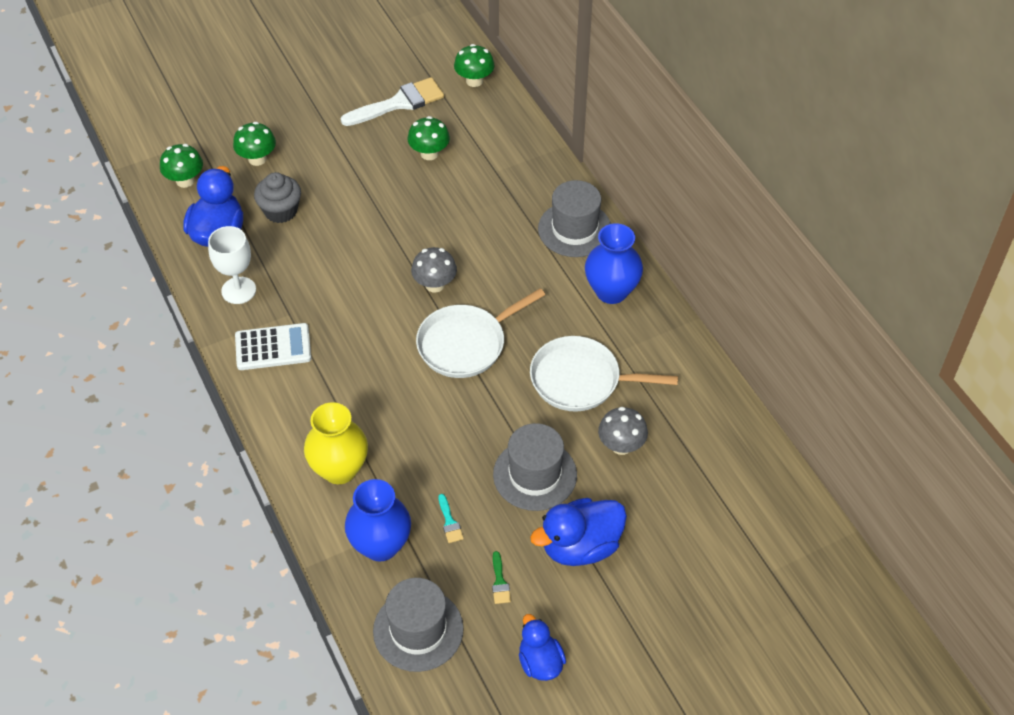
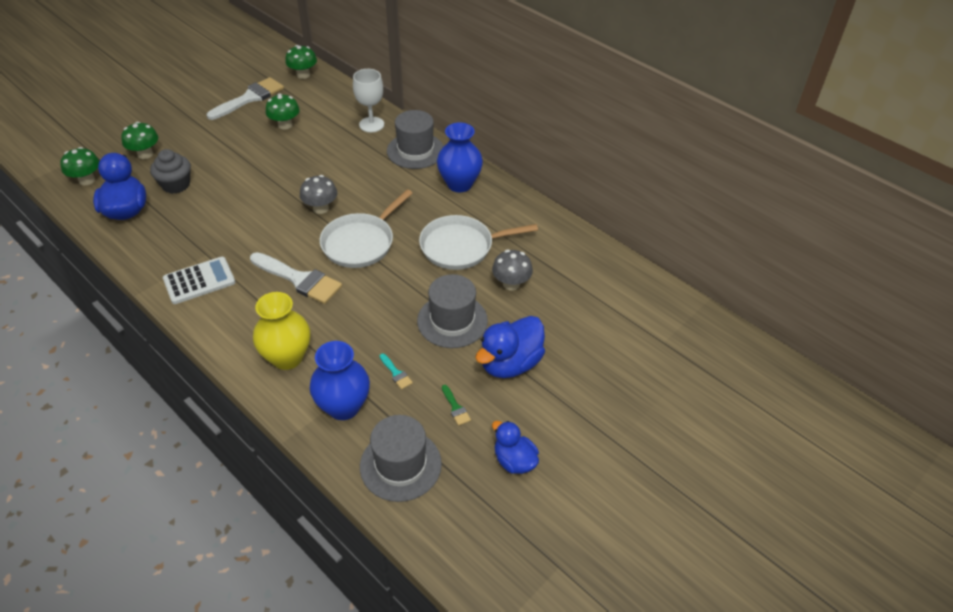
camera: 20 degrees left, 5 degrees down
(238, 290) = (156, 246): white goblet -> white goblet (371, 124)
(381, 375) = (299, 279): none -> white brush

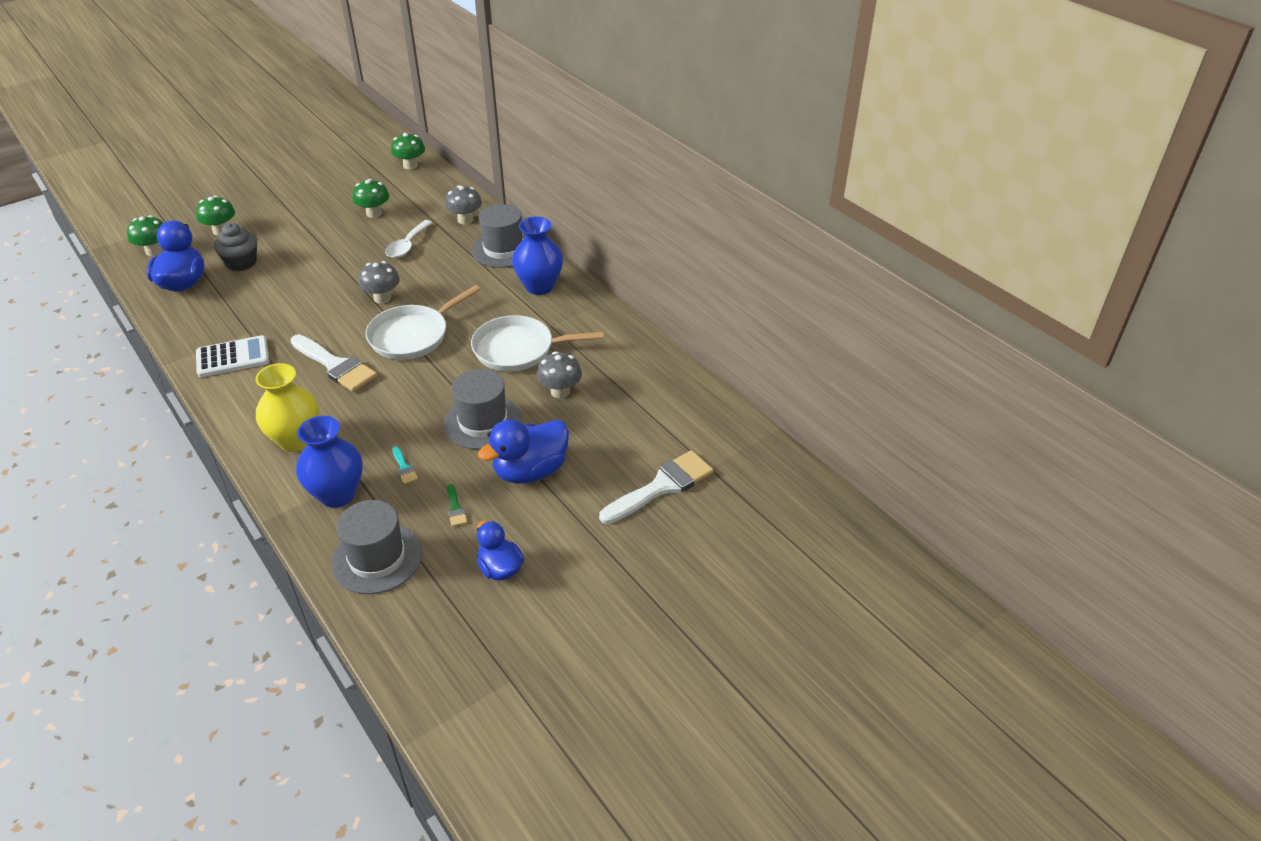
camera: 10 degrees right, 5 degrees down
(250, 98) = (346, 185): white brush -> white brush (662, 486)
(326, 154) = (407, 245): none -> white spoon
(371, 124) = (465, 220): white goblet -> grey mushroom

